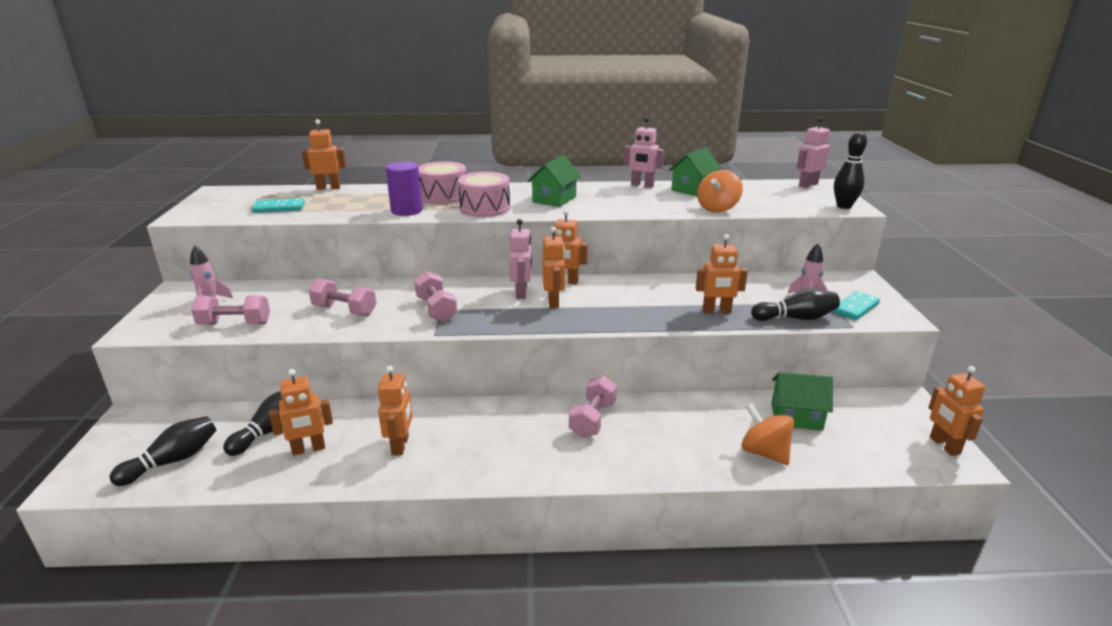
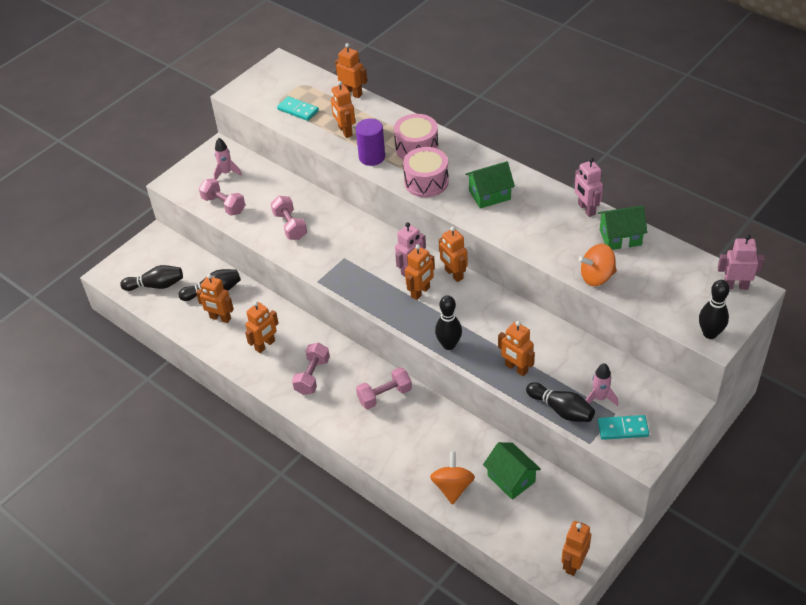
camera: 45 degrees right, 20 degrees up
(353, 206) = (345, 131): none -> orange robot
(436, 309) = (342, 256): pink dumbbell -> pink dumbbell (312, 376)
(636, 322) = (449, 345): none -> black bowling pin

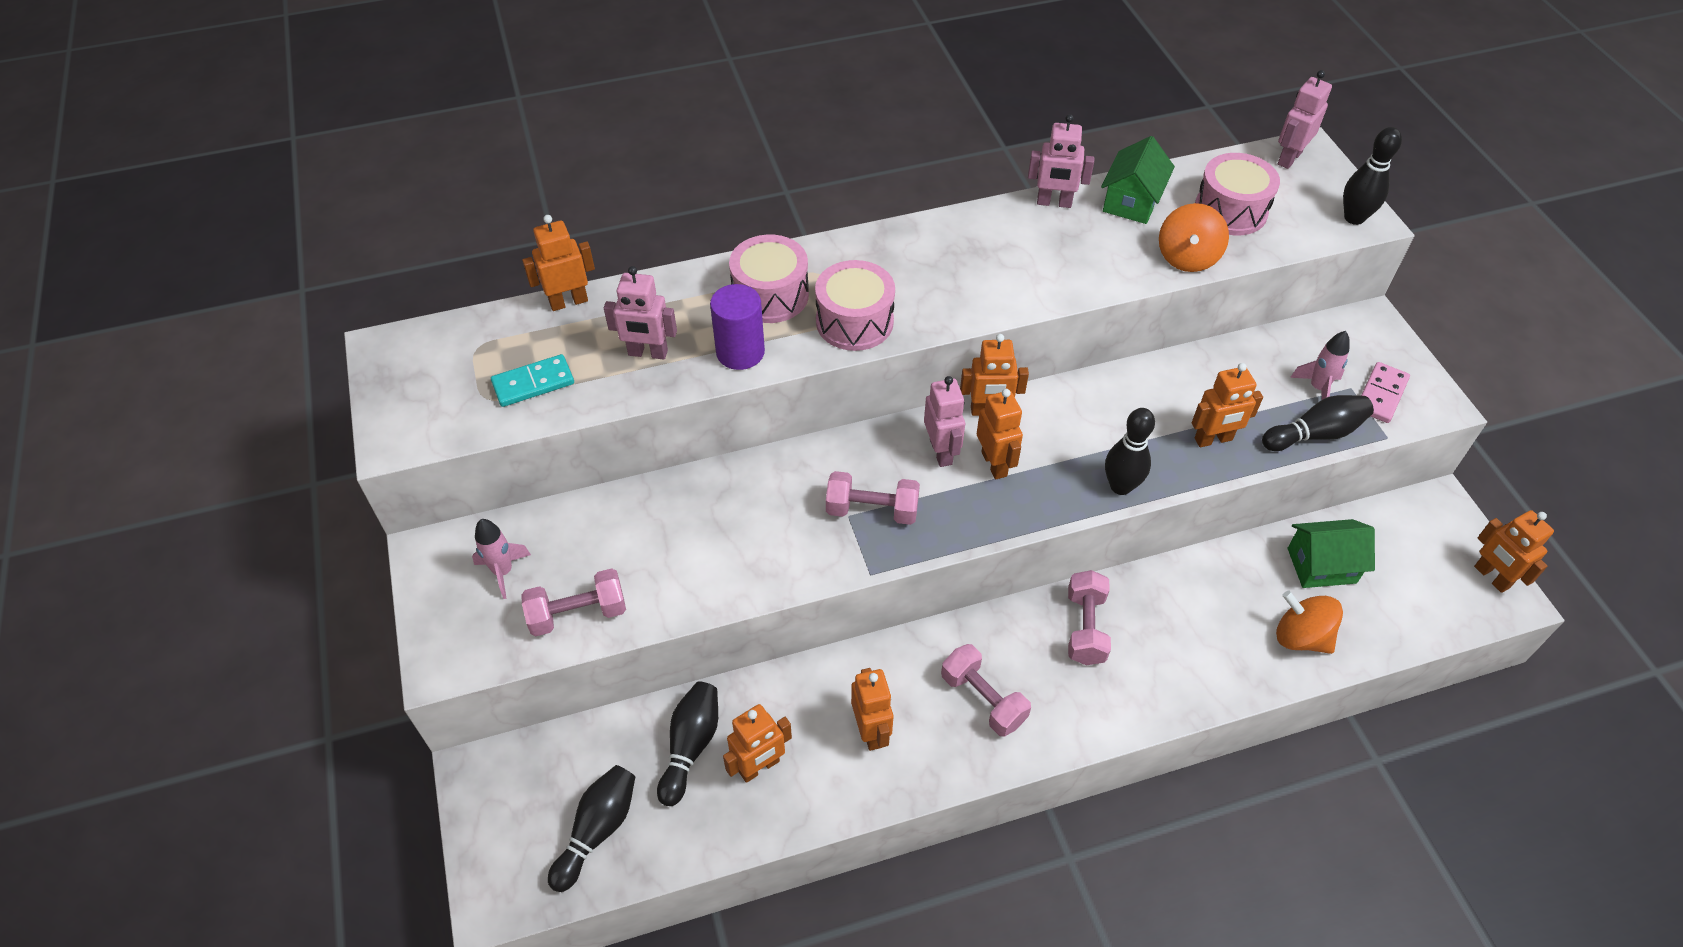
camera: 60 degrees left, 5 degrees up
(290, 226) = (715, 548): pink dumbbell -> pink dumbbell (872, 510)
(345, 131) = (648, 353): orange robot -> pink robot
(489, 195) = (944, 273): green house -> none
(623, 429) = (1381, 395): turquoise domino -> pink domino
(657, 279) = (1230, 210): none -> pink drum

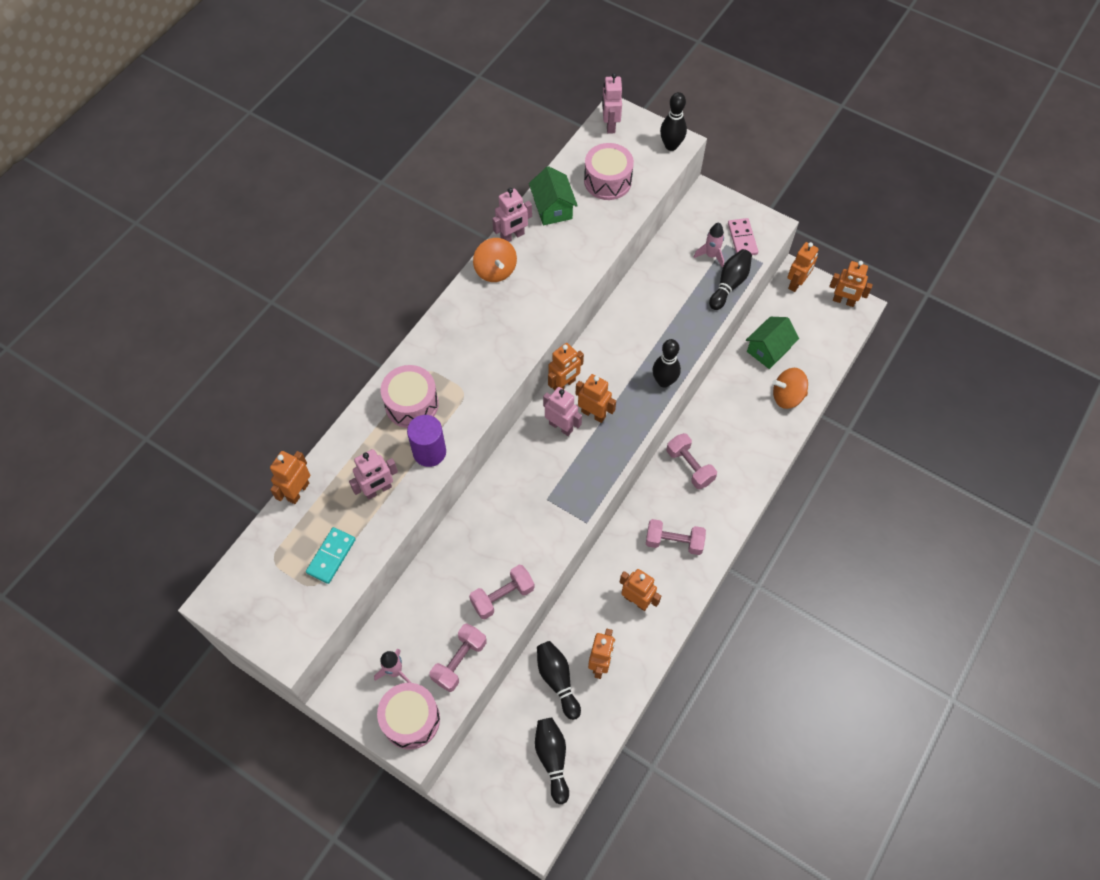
camera: 40 degrees left, 10 degrees up
(854, 321) = (473, 388): pink drum -> pink drum (411, 719)
(872, 510) = (556, 486): pink dumbbell -> pink dumbbell (502, 596)
(1187, 257) = (610, 227): orange spinning top -> orange spinning top (495, 270)
(1213, 439) = (686, 322): orange robot -> orange robot (796, 283)

